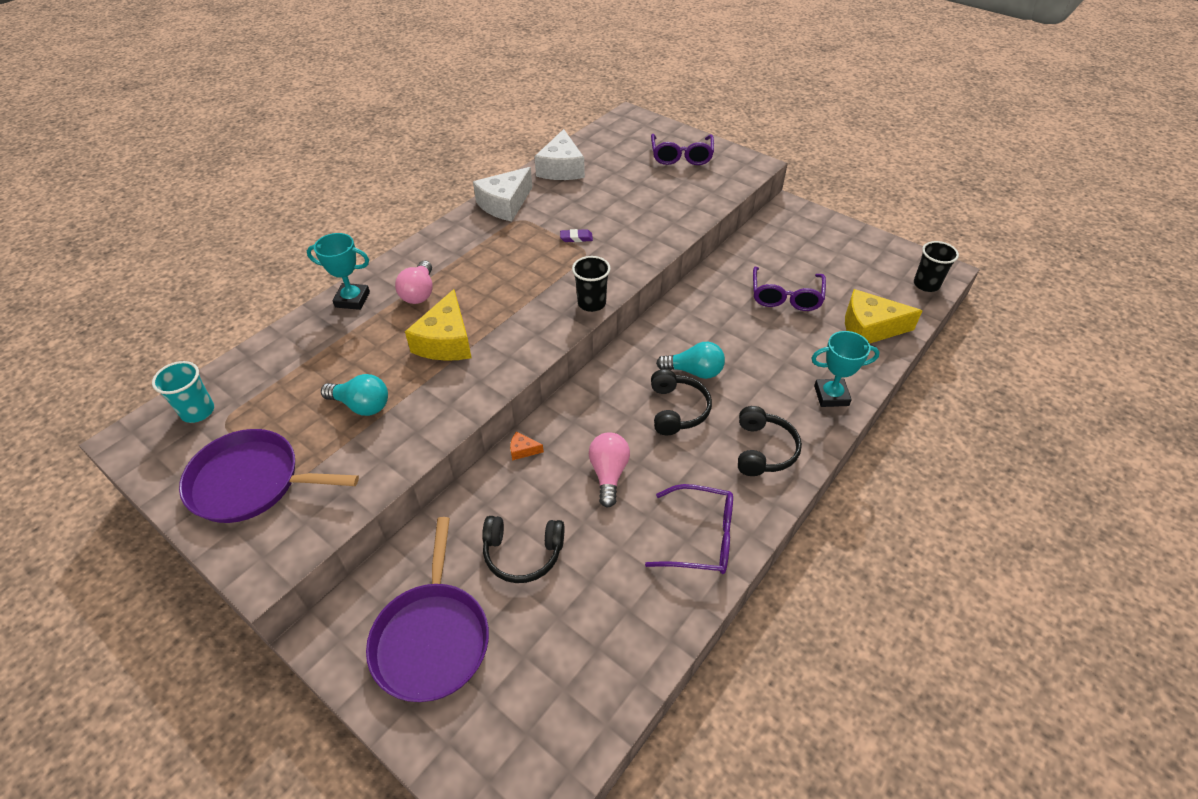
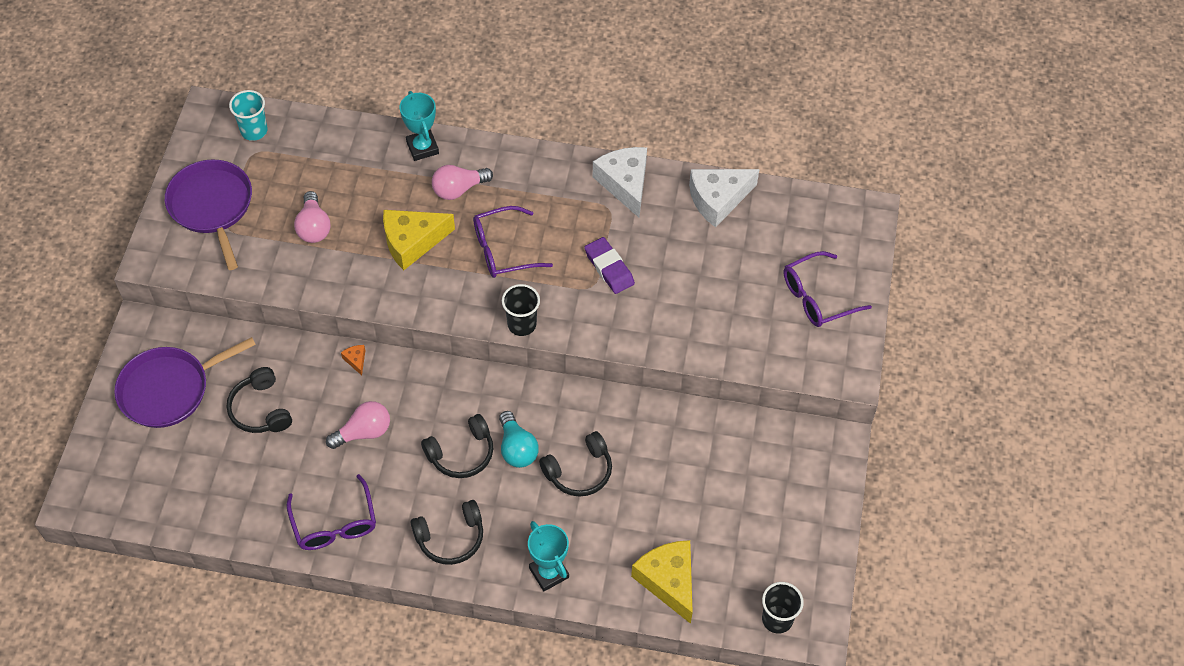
camera: 60 degrees right, 10 degrees up
(361, 405) = (314, 227): turquoise light bulb -> pink light bulb
(505, 204) = (625, 184): white cheese -> white cheese turned 60 degrees clockwise
(576, 238) = (609, 268): purple eraser -> purple eraser, size x1.69
(739, 341) = (579, 471): none -> black headphones
(786, 297) = (672, 490): purple glasses -> purple glasses (503, 250)

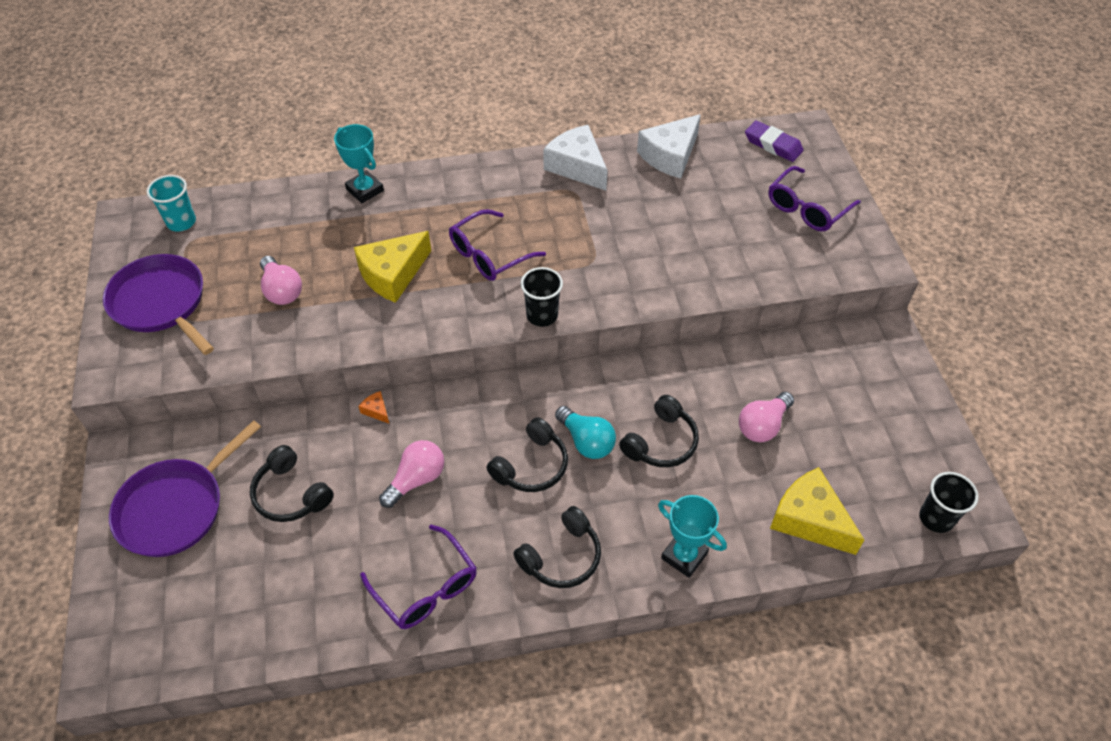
camera: 20 degrees left, 5 degrees down
(459, 189) = (418, 215): pink light bulb -> pink light bulb (763, 425)
(609, 268) = (601, 240): purple eraser -> purple eraser (773, 145)

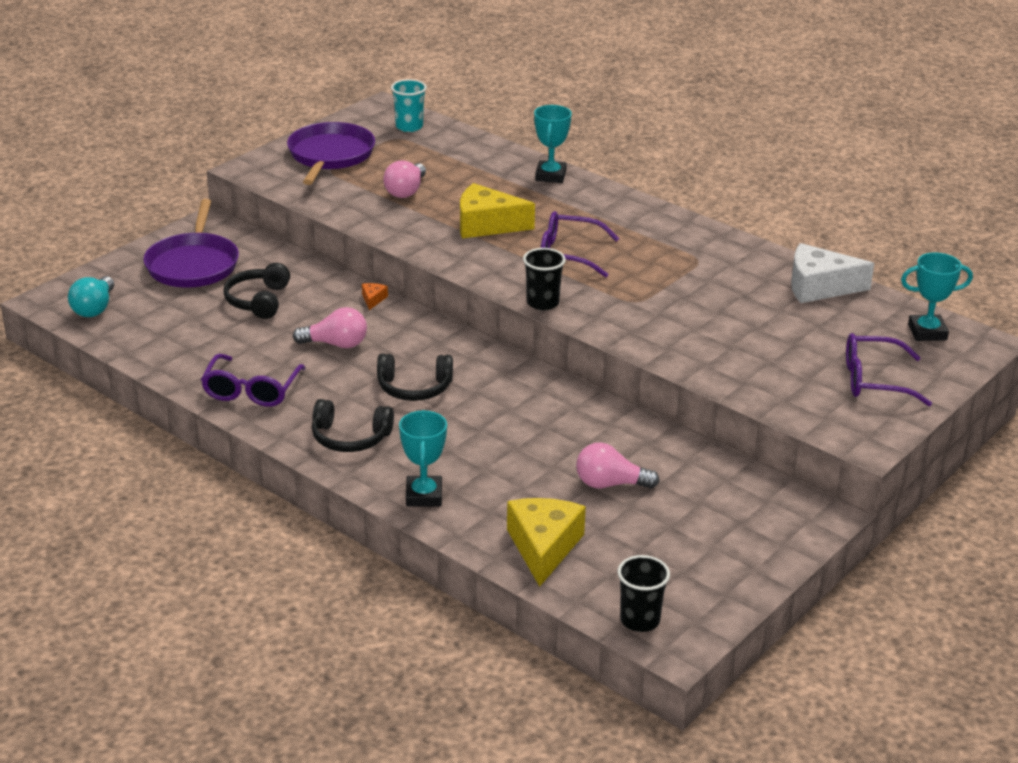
camera: 50 degrees right, 20 degrees down
(176, 507) = (193, 264): purple pan -> purple pan turned 90 degrees counterclockwise
(577, 166) = (729, 250): white cheese -> none
(586, 441) = (471, 403): turquoise light bulb -> turquoise light bulb (94, 308)
(661, 442) = (520, 439): black headphones -> none
(773, 145) = (927, 332): purple eraser -> turquoise trophy

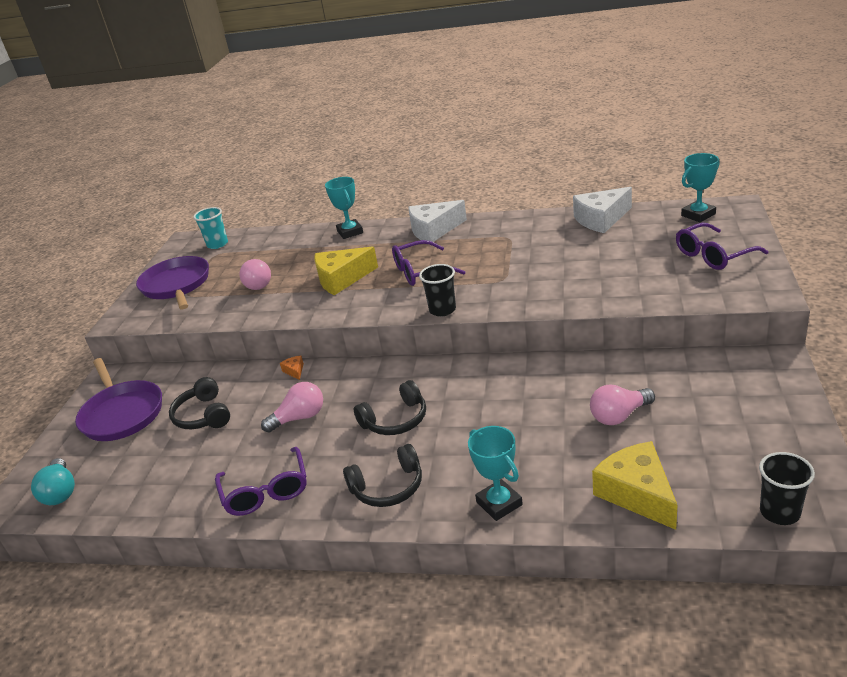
camera: 25 degrees left, 0 degrees up
(635, 215) = (434, 230): none -> white cheese

